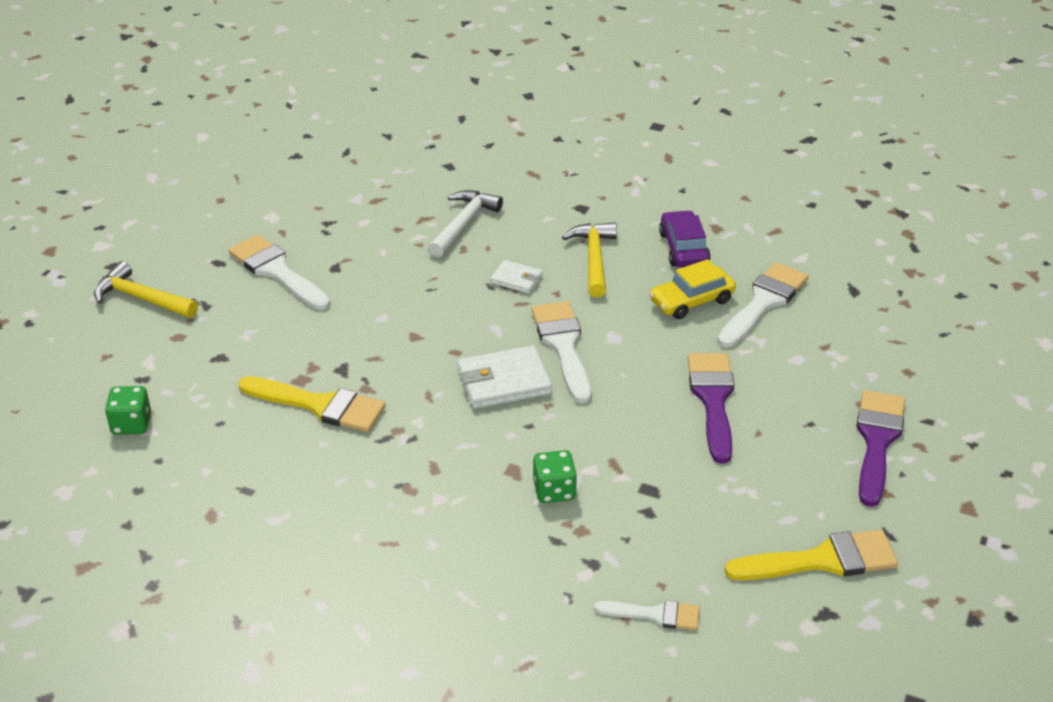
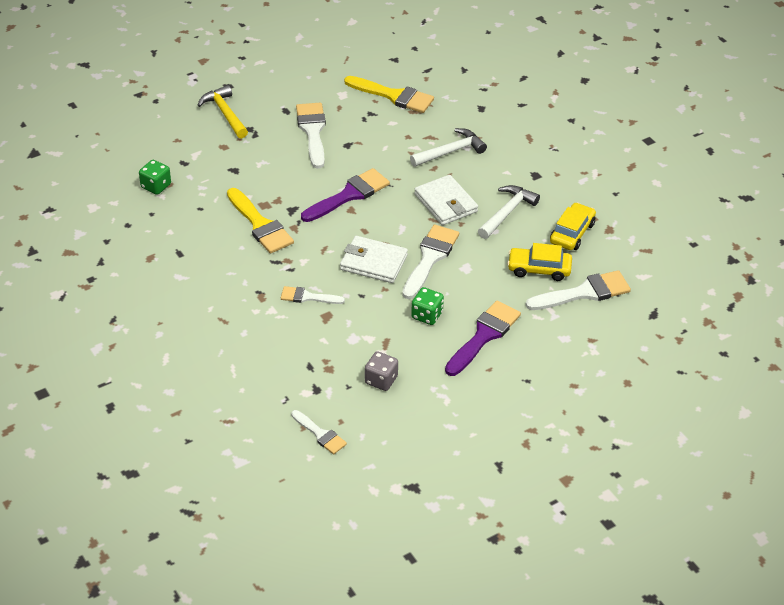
camera: 35 degrees right, 5 degrees up
(467, 460) = (307, 297): none -> white brush
(516, 279) = (446, 203): white wallet -> white wallet, size x1.74
(554, 490) = (337, 339): green dice -> green dice (427, 315)
(593, 258) = (507, 212): yellow hammer -> white hammer
(656, 510) = (381, 380): none -> grey dice
(683, 248) = (572, 233): purple car -> yellow car
(822, 560) = (444, 459): yellow brush -> yellow brush (394, 96)
(877, 441) = (556, 412): purple brush -> purple brush (349, 195)

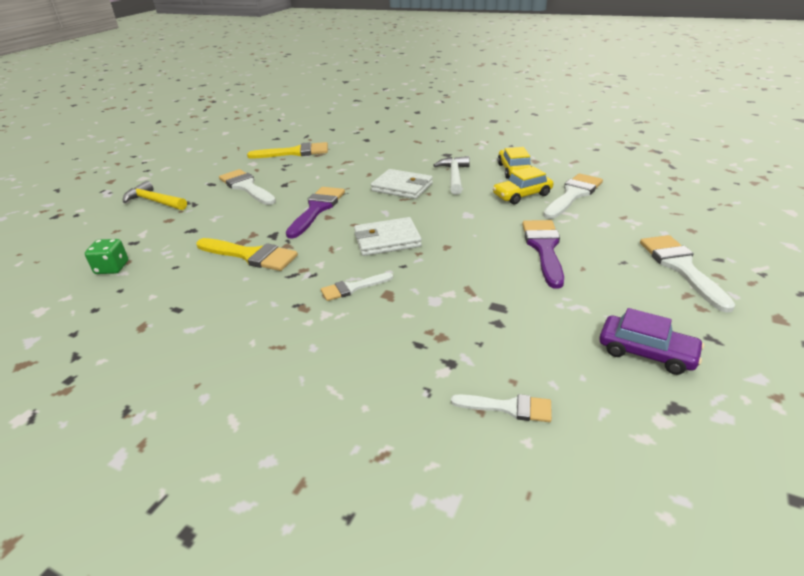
camera: 30 degrees left, 10 degrees down
(381, 380) = (504, 321): grey dice -> none
(427, 315) = (478, 255): green dice -> none
(430, 258) = (431, 220): white brush -> white brush (681, 267)
(443, 450) = (646, 352): none -> purple car
(451, 151) = (371, 163): white hammer -> none

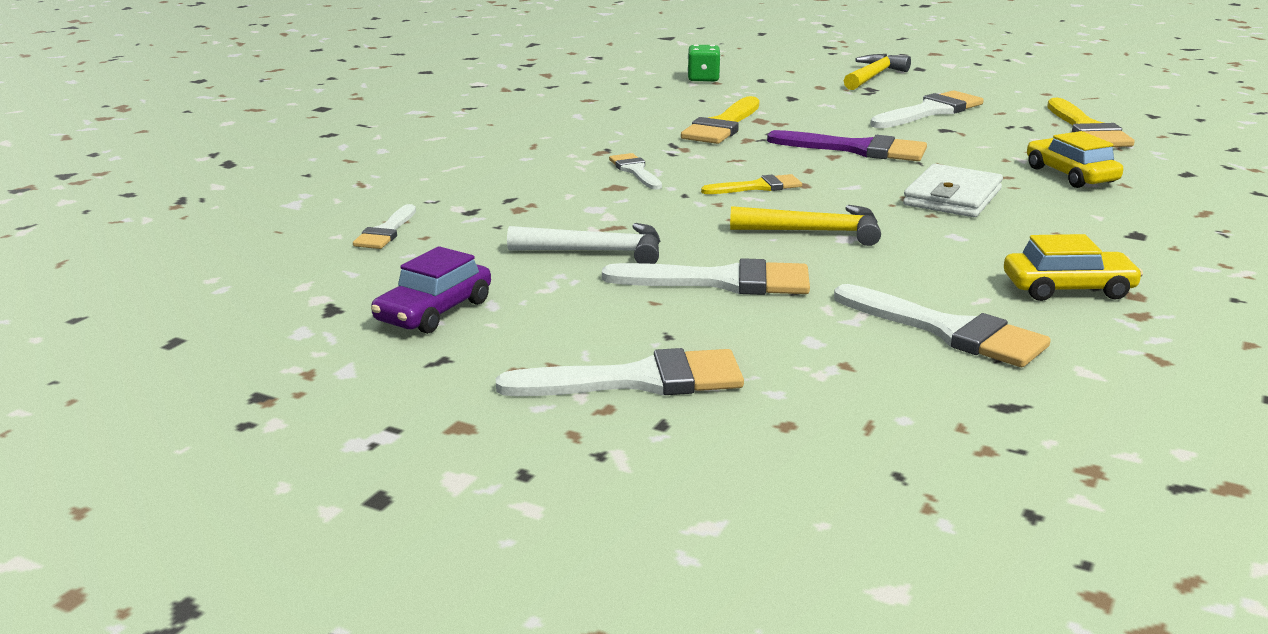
camera: 90 degrees right, 10 degrees down
(387, 240) = (758, 187): white wallet -> yellow brush
(454, 176) = (1015, 235): white hammer -> white hammer (597, 252)
(461, 222) = (815, 232): none -> yellow hammer
(522, 195) = (937, 284): yellow car -> yellow car (1071, 175)
(544, 248) = (722, 281): purple brush -> white brush

